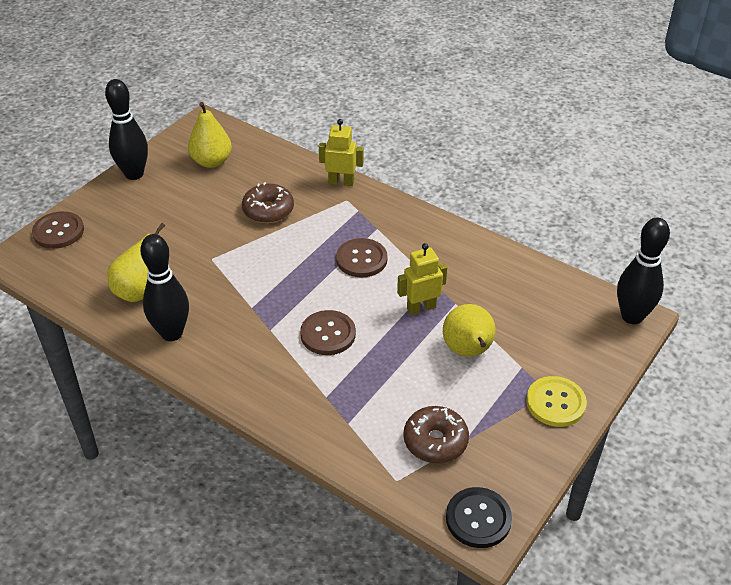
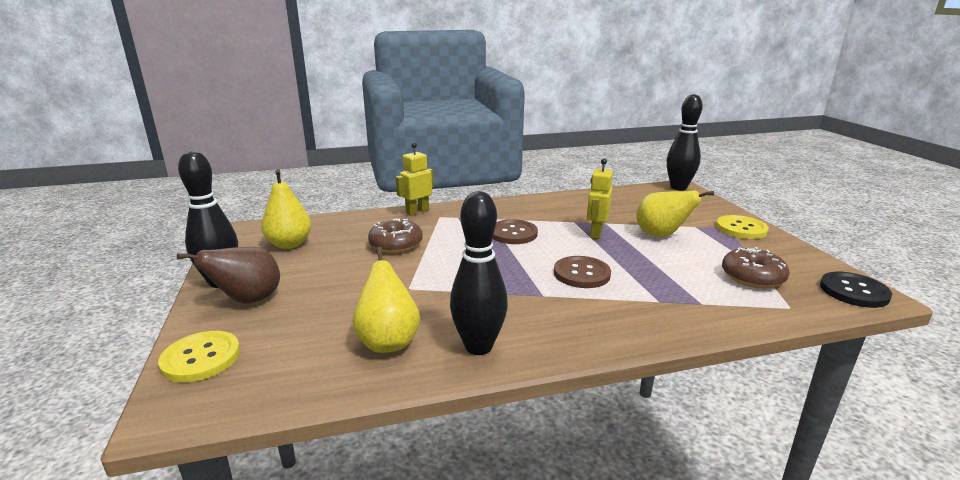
camera: 50 degrees left, 20 degrees down
(58, 231) = (201, 358): brown button -> yellow button
(126, 202) = (248, 300): none -> brown pear

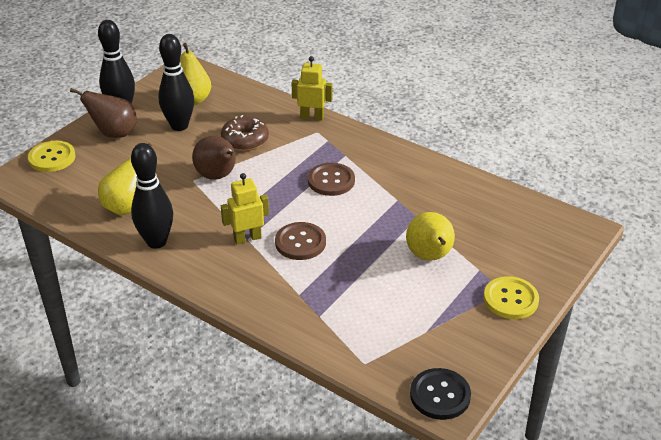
camera: 50 degrees right, 15 degrees up
(425, 274) = (218, 176): none -> brown pear
(596, 233) = (386, 221): yellow robot -> yellow robot (247, 238)
(678, 187) = (580, 228): black bowling pin -> black bowling pin (179, 126)
(752, 277) = (400, 331): brown donut -> none

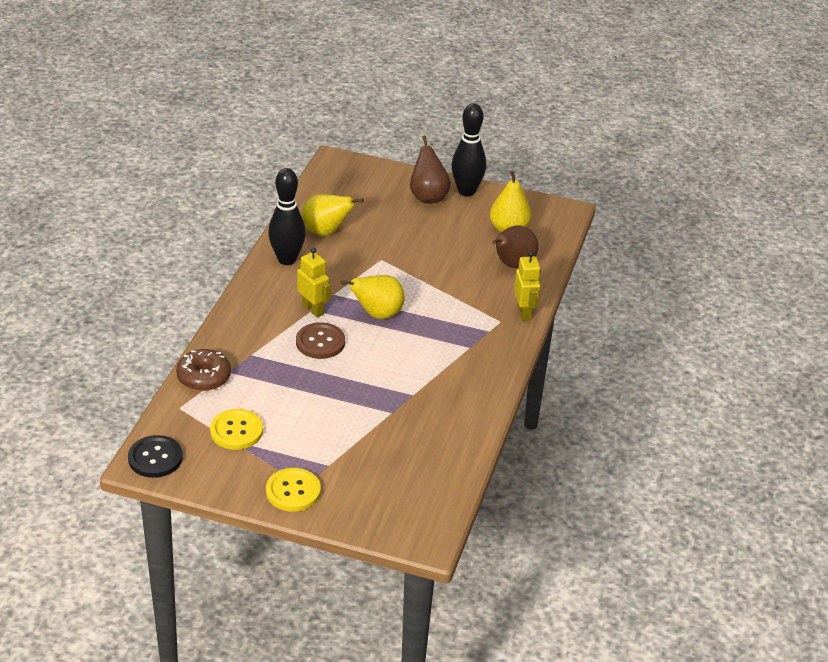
camera: 70 degrees right, 0 degrees up
(52, 158) = (374, 173): yellow button -> yellow button (236, 431)
(179, 126) = (461, 231): black bowling pin -> none
(218, 176) = (394, 272): brown pear -> brown pear (512, 265)
(245, 140) = (459, 277): brown donut -> brown donut (204, 377)
(331, 181) = (422, 345): brown button -> none
(429, 257) = (334, 428): yellow pear -> yellow pear (377, 314)

